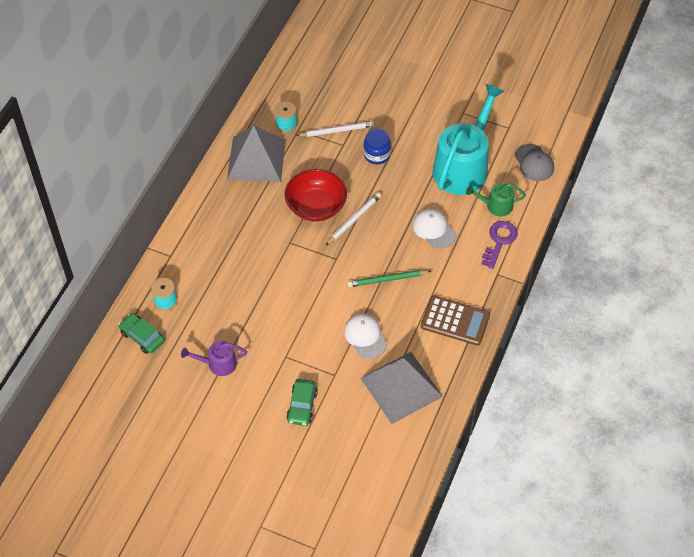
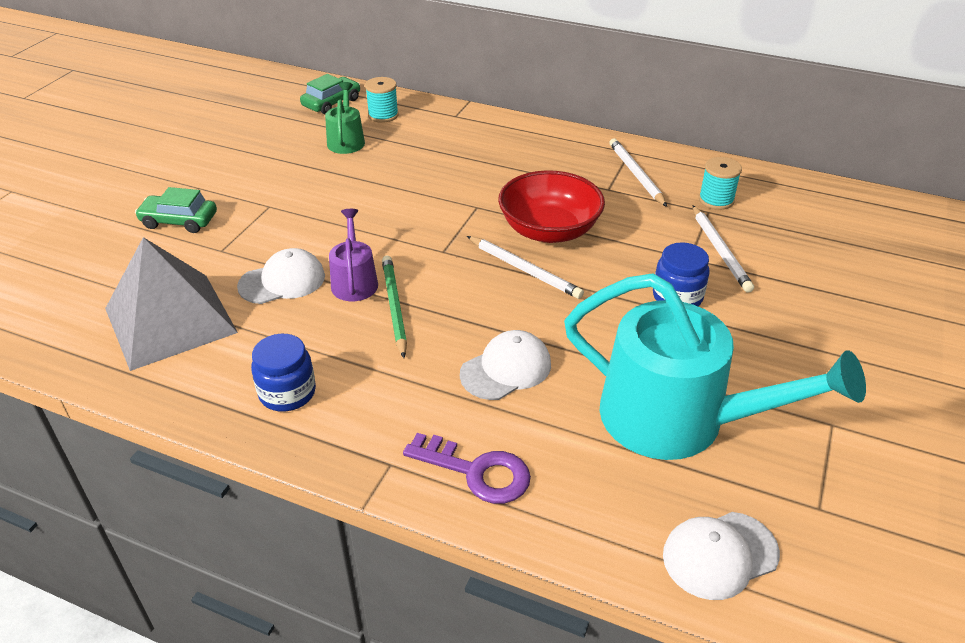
camera: 90 degrees right, 15 degrees down
(218, 364) = (274, 154): purple watering can -> purple watering can (354, 281)
(256, 159) = (636, 174): grey pyramid -> white pencil
(455, 321) = (287, 393): brown calculator -> blue jar
(496, 206) = (576, 471): green watering can -> green watering can (346, 141)
(534, 163) = (719, 555): grey cap -> white cap

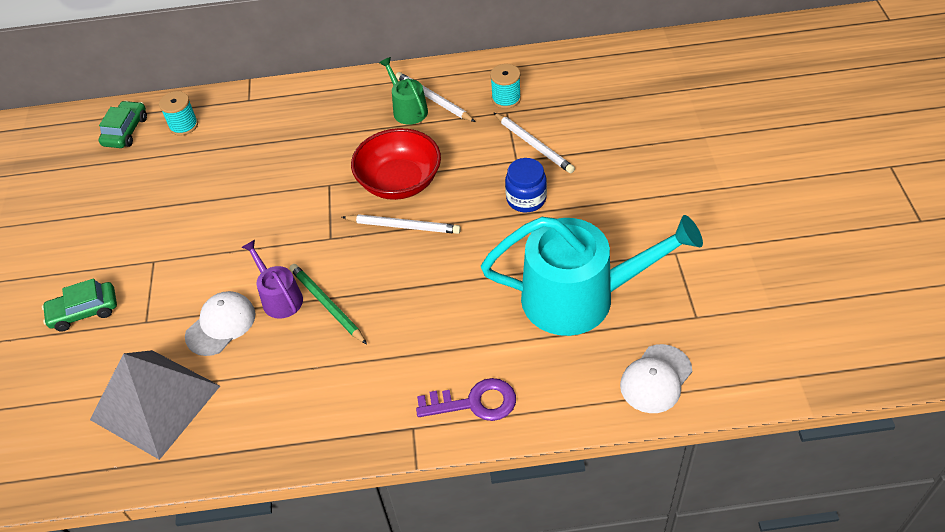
camera: 25 degrees left, 10 degrees up
(287, 393) = (299, 414): blue jar -> none
(346, 141) = (170, 166): green watering can -> green watering can (408, 109)
(506, 369) = (444, 316): white cap -> none

